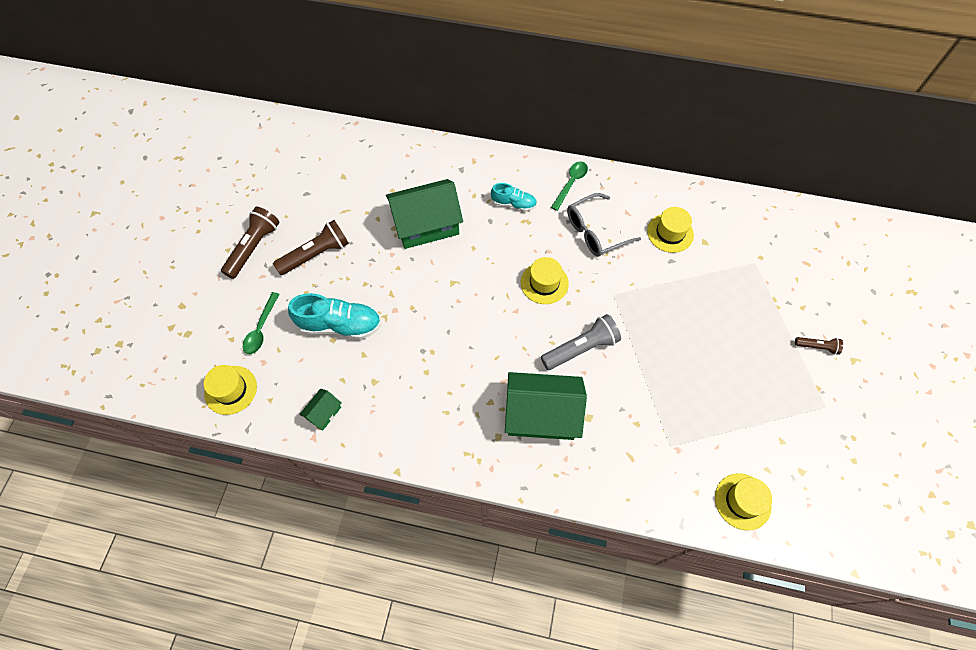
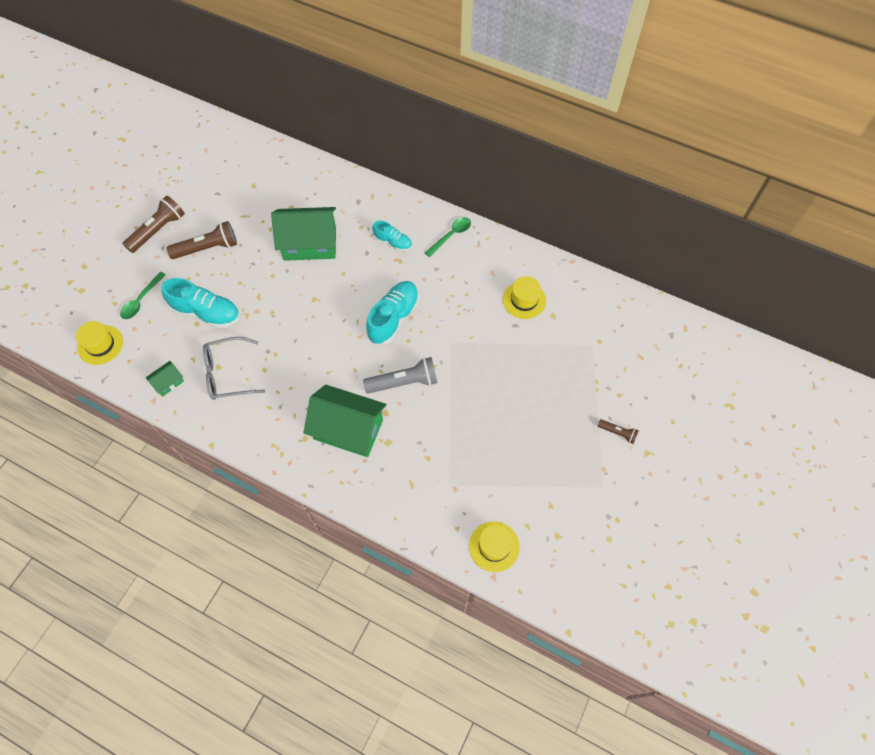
camera: 15 degrees right, 0 degrees up
(544, 283) = (393, 318): yellow hat -> turquoise shoe
(595, 232) = (456, 284): grey glasses -> grey glasses (228, 374)

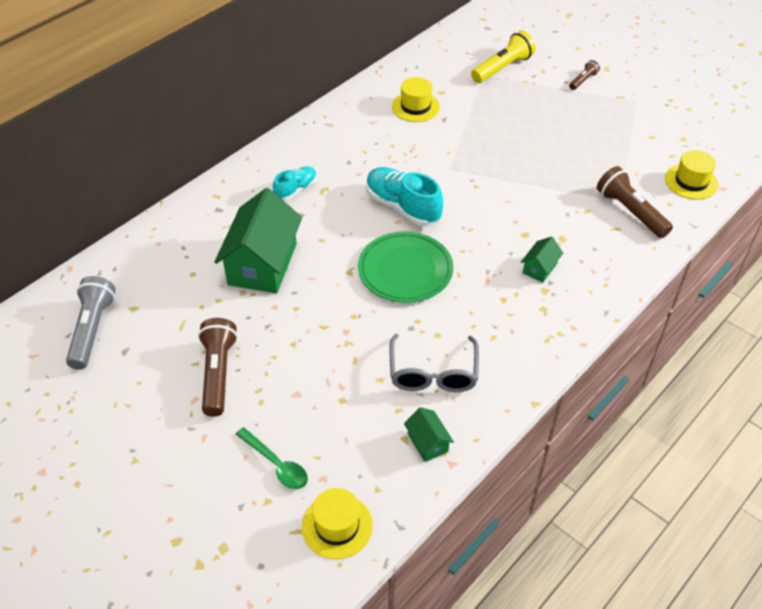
camera: 75 degrees left, 15 degrees down
(158, 230) = (155, 431): brown flashlight -> brown flashlight (630, 212)
(206, 312) = (328, 386): turquoise shoe -> none
(325, 335) = (405, 270): none -> green plate
(348, 429) = (539, 268): green house -> green house, size x0.45
(404, 382) = (490, 213): grey flashlight -> grey flashlight (92, 329)
(451, 236) = (308, 142): green spoon -> none
(610, 359) = (502, 68): none -> yellow flashlight

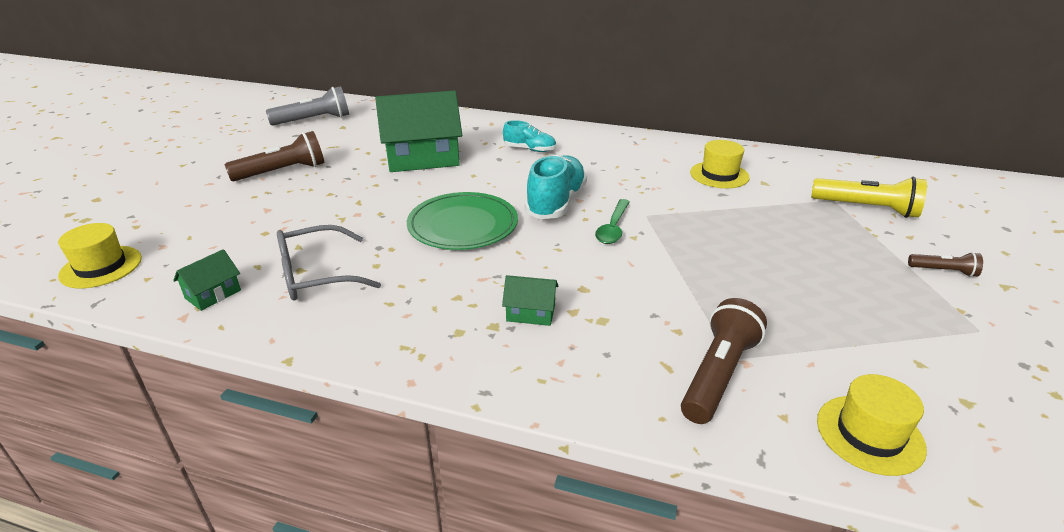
camera: 65 degrees right, 15 degrees down
(276, 464) = (179, 220): green spoon -> green spoon (613, 228)

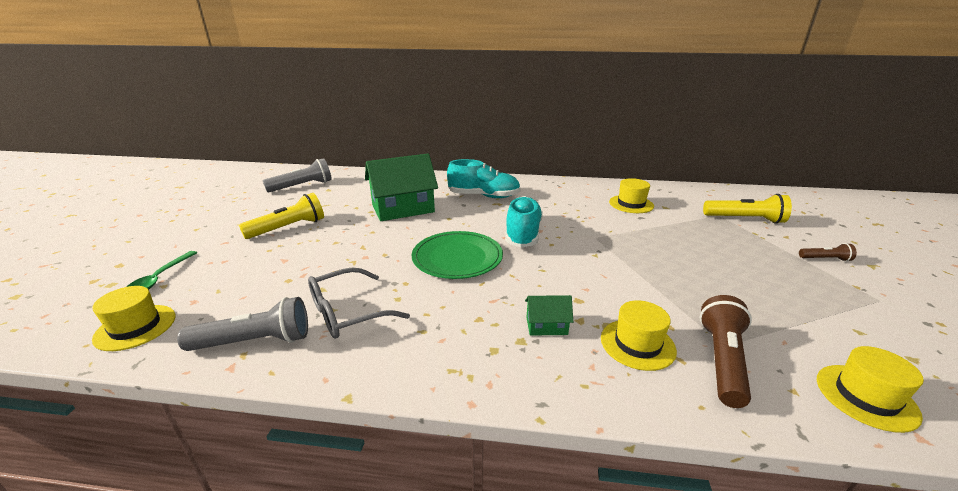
camera: 10 degrees left, 5 degrees down
(213, 294) = (255, 341): green house -> grey flashlight
(283, 172) = (288, 228): brown flashlight -> yellow flashlight
(529, 149) = (484, 196): turquoise shoe -> turquoise shoe, size x1.71
(613, 228) = (576, 249): green spoon -> green spoon (160, 278)
(626, 345) = (637, 344): none -> yellow hat

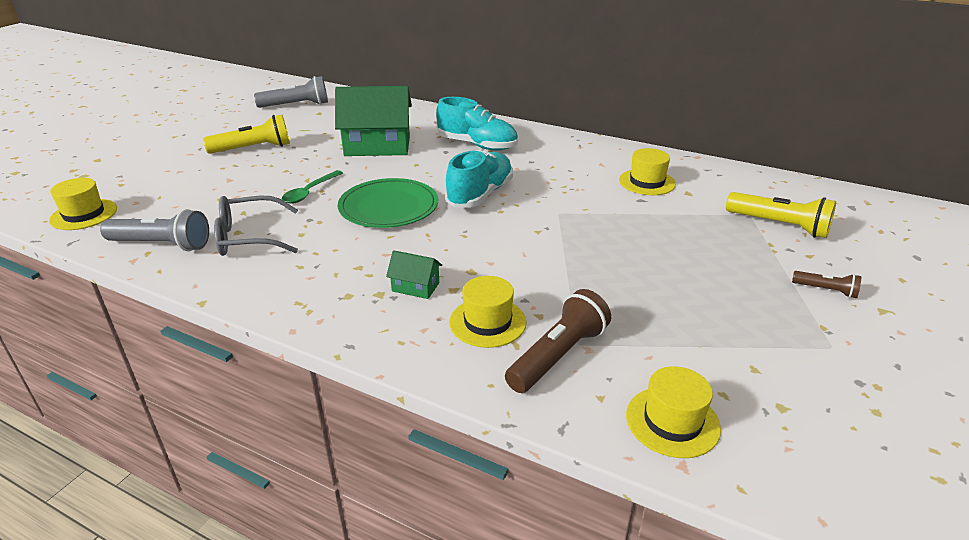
camera: 20 degrees right, 5 degrees up
(160, 278) = (121, 177): green spoon -> green spoon (310, 192)

